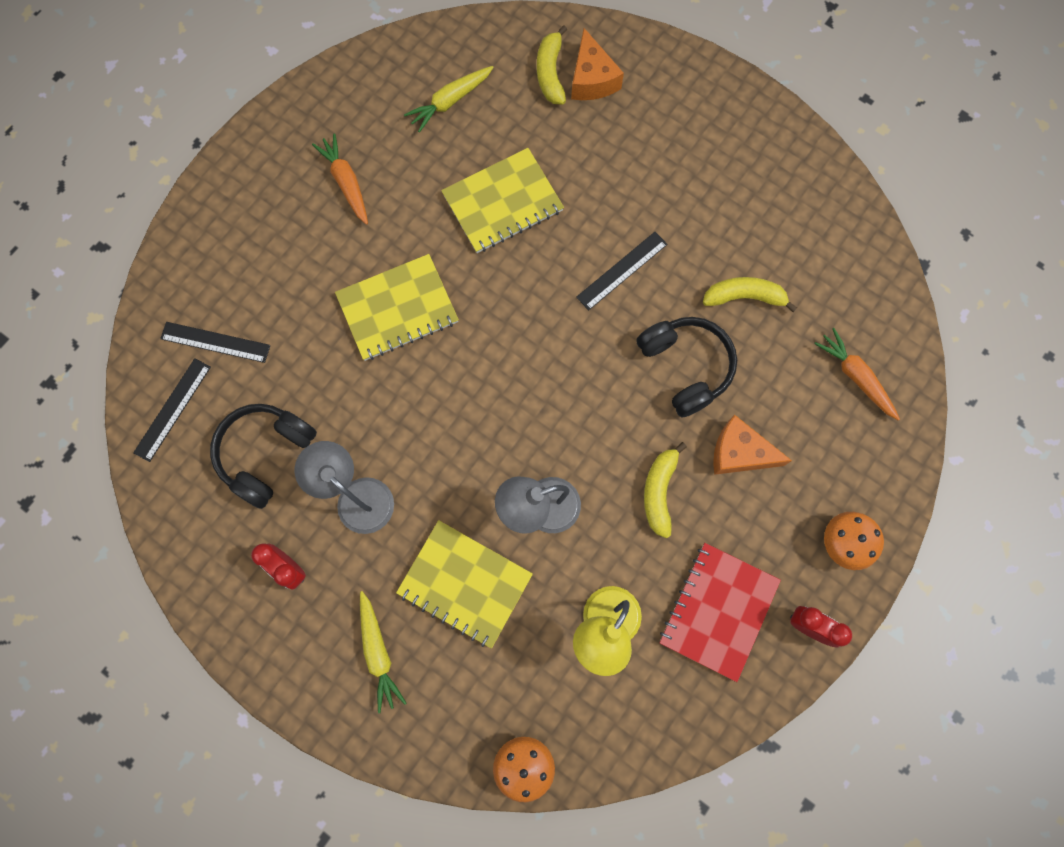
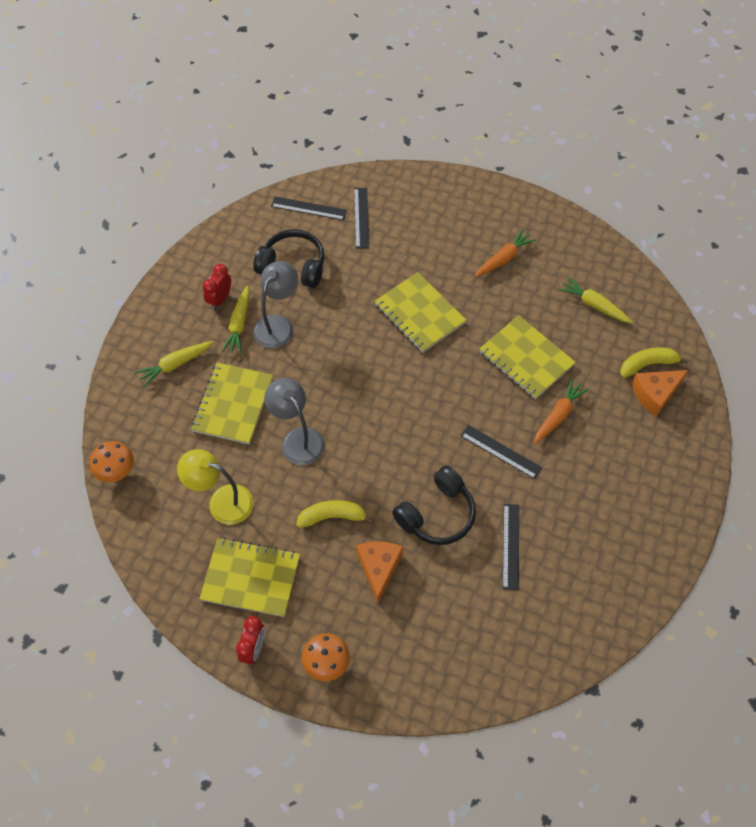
camera: 75 degrees right, 15 degrees down
(339, 549) = (239, 324): none -> yellow carrot
(718, 611) = (251, 578): red notebook -> yellow notebook
(744, 297) = (510, 546): yellow banana -> black ruler
(855, 376) = (470, 647): orange carrot -> orange carrot (558, 415)

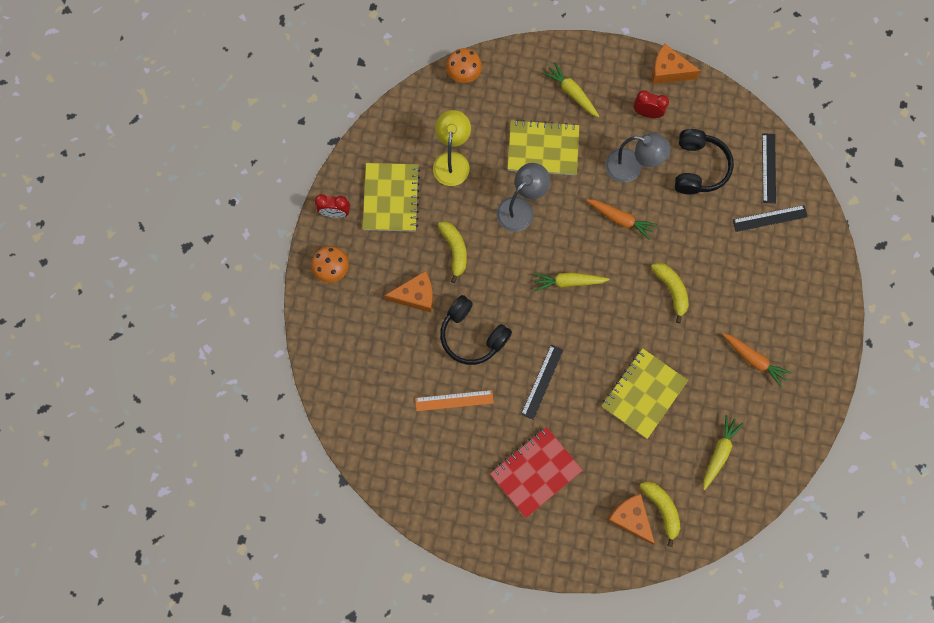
camera: 80 degrees right, 15 degrees up
(178, 272) = (668, 71): none -> orange cheese
(239, 324) = (624, 135): yellow carrot -> yellow carrot (568, 282)
(420, 314) = (671, 290): yellow notebook -> yellow banana
(510, 546) = (454, 400): black ruler -> orange ruler
(558, 415) = (589, 429): orange carrot -> orange carrot (620, 219)
(600, 475) = (535, 472): none -> red notebook

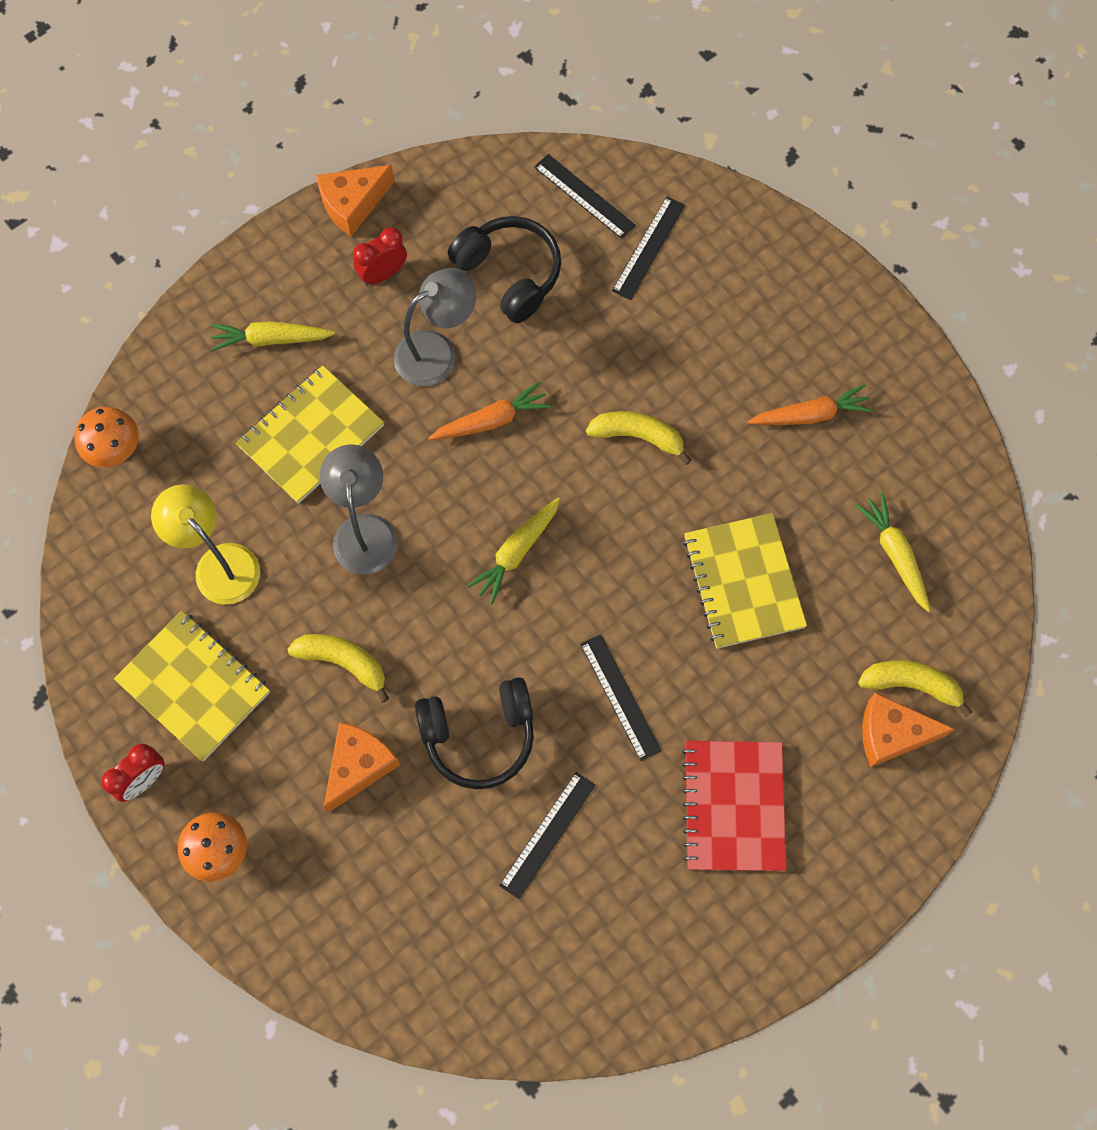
camera: 50 degrees left, 5 degrees down
(454, 400) = (547, 834): orange ruler -> black ruler

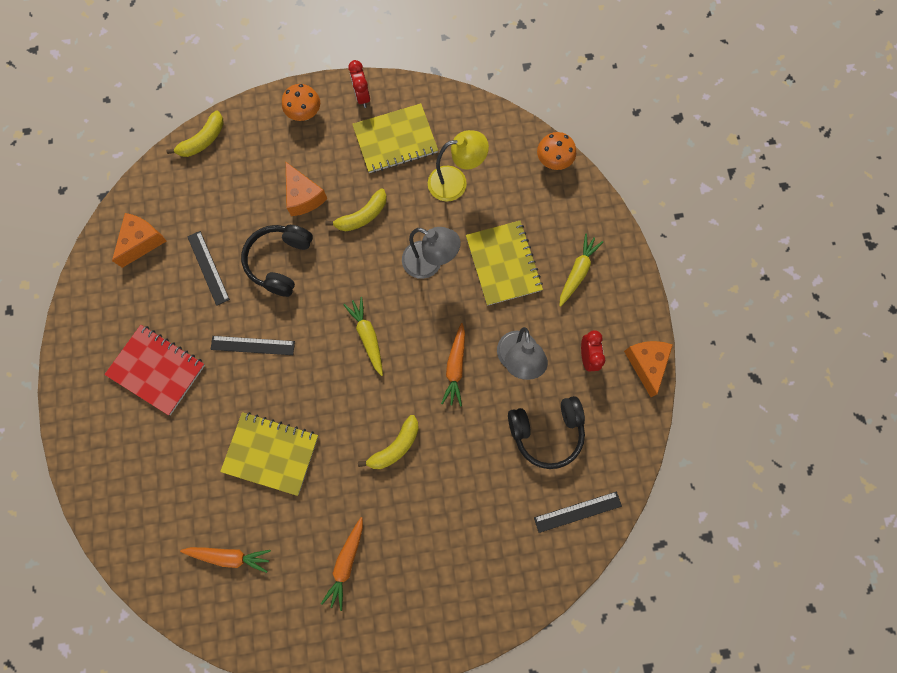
camera: 120 degrees right, 5 degrees up
(648, 248) = (518, 531): black ruler -> none
(892, 734) = (134, 482): orange cheese -> orange cheese (142, 241)
(895, 554) = (230, 556): yellow carrot -> orange carrot
(911, 685) = (152, 512): yellow banana -> yellow banana (203, 140)

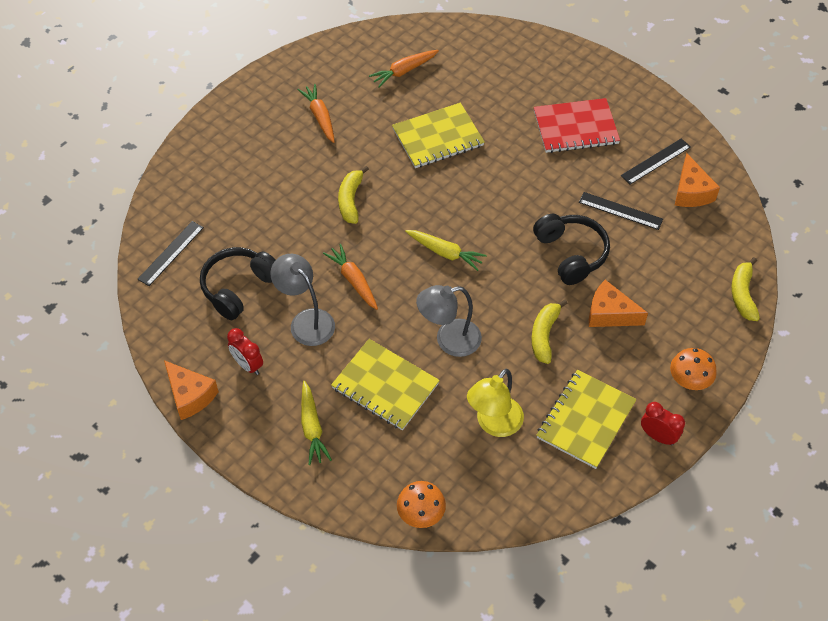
camera: 140 degrees right, 20 degrees down
(252, 345) = (526, 187): black ruler -> black ruler (656, 161)

